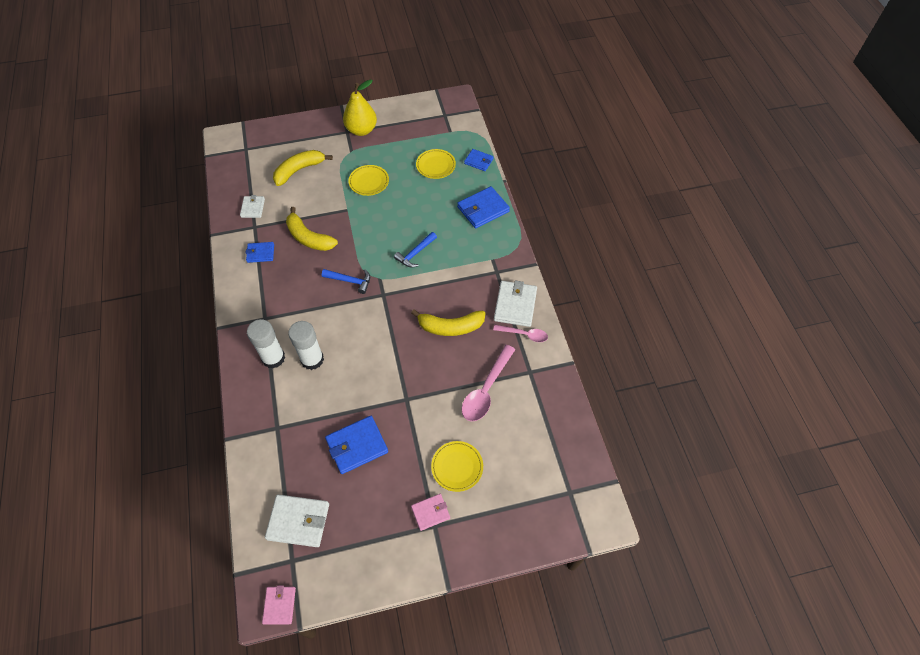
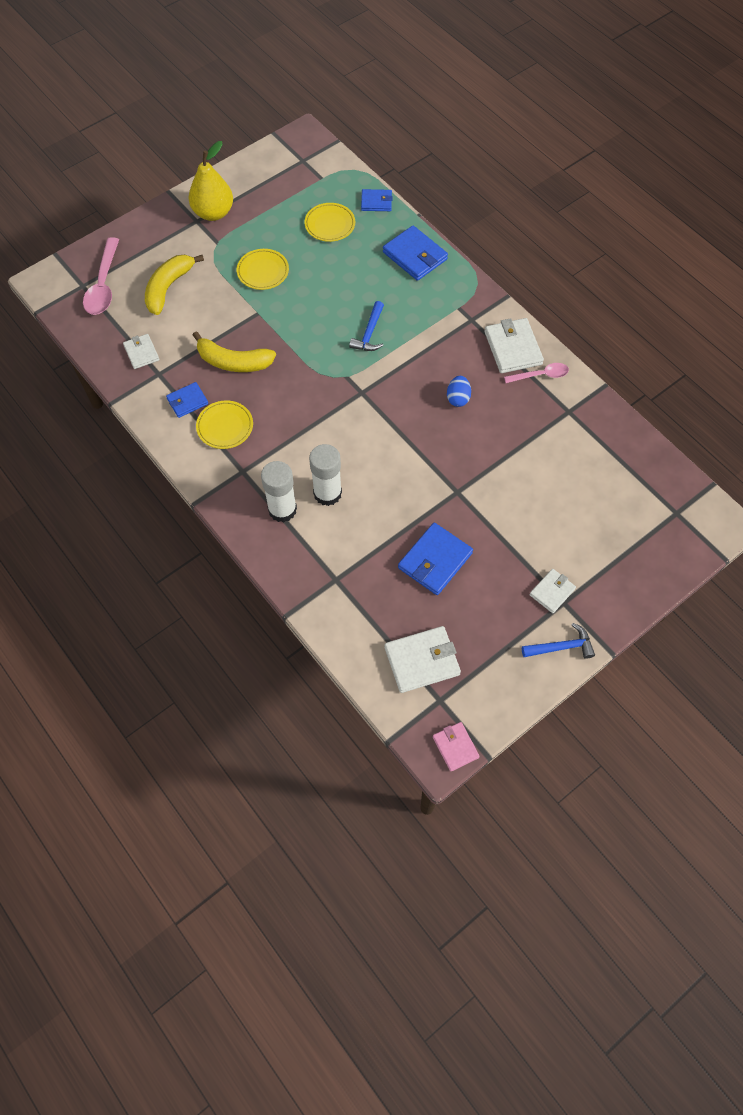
camera: 25 degrees left, 5 degrees up
(350, 281) = (314, 392): blue hammer -> blue hammer (561, 647)
(430, 512) = (552, 592): pink wallet -> white wallet
(450, 327) = (458, 398): yellow banana -> blue egg
(457, 467) = (552, 537): yellow plate -> yellow plate (225, 426)
(483, 209) = (415, 256): blue wallet -> blue wallet turned 75 degrees counterclockwise
(486, 390) = (535, 448): pink spoon -> pink spoon (103, 285)

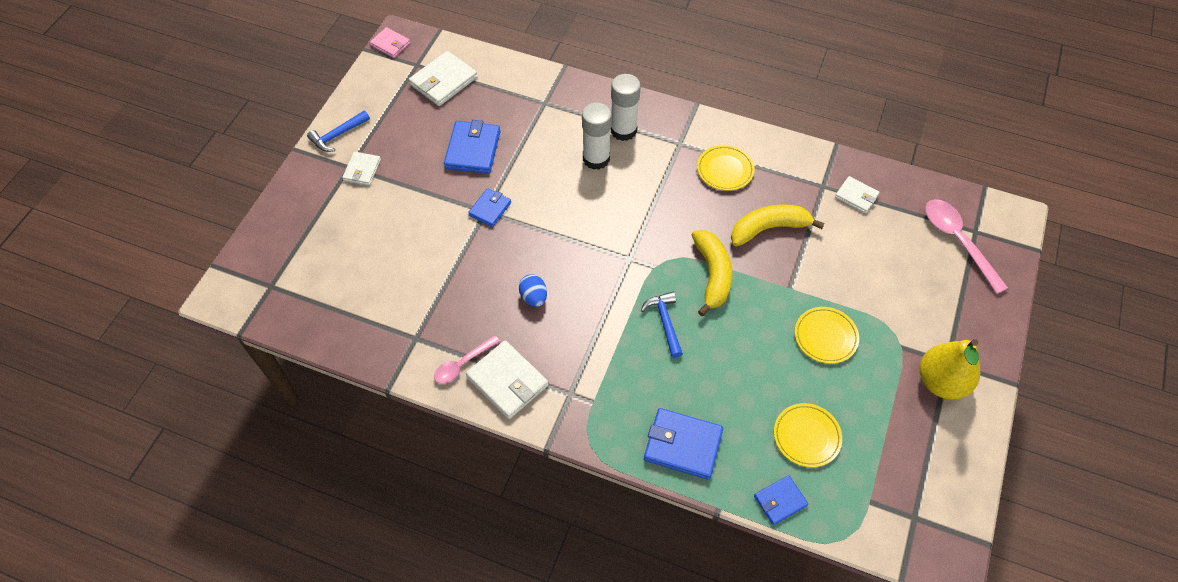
camera: 150 degrees right, 5 degrees down
(168, 288) = (897, 270): yellow banana -> yellow banana (712, 275)
(187, 401) = (776, 175): blue wallet -> blue wallet (490, 209)

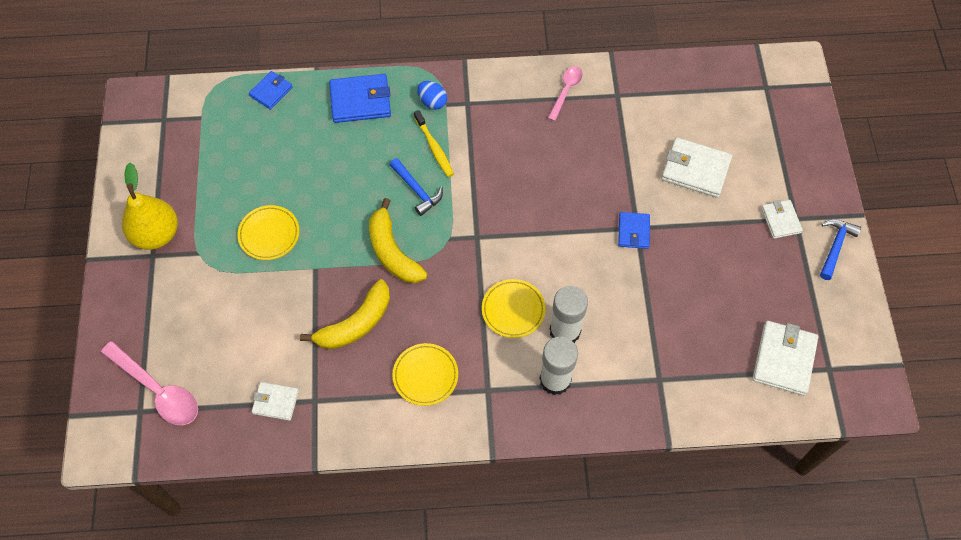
camera: 155 degrees right, 5 degrees up
(390, 44) = (879, 384): pink wallet -> none
(473, 150) = (693, 288): blue wallet -> none
(507, 381) = (522, 92): white wallet -> white wallet (695, 169)
(534, 297) = (542, 166): blue egg -> blue egg (432, 102)
(628, 358) = (434, 147): none -> yellow toothbrush
(806, 436) = (263, 145): yellow plate -> yellow plate (513, 310)

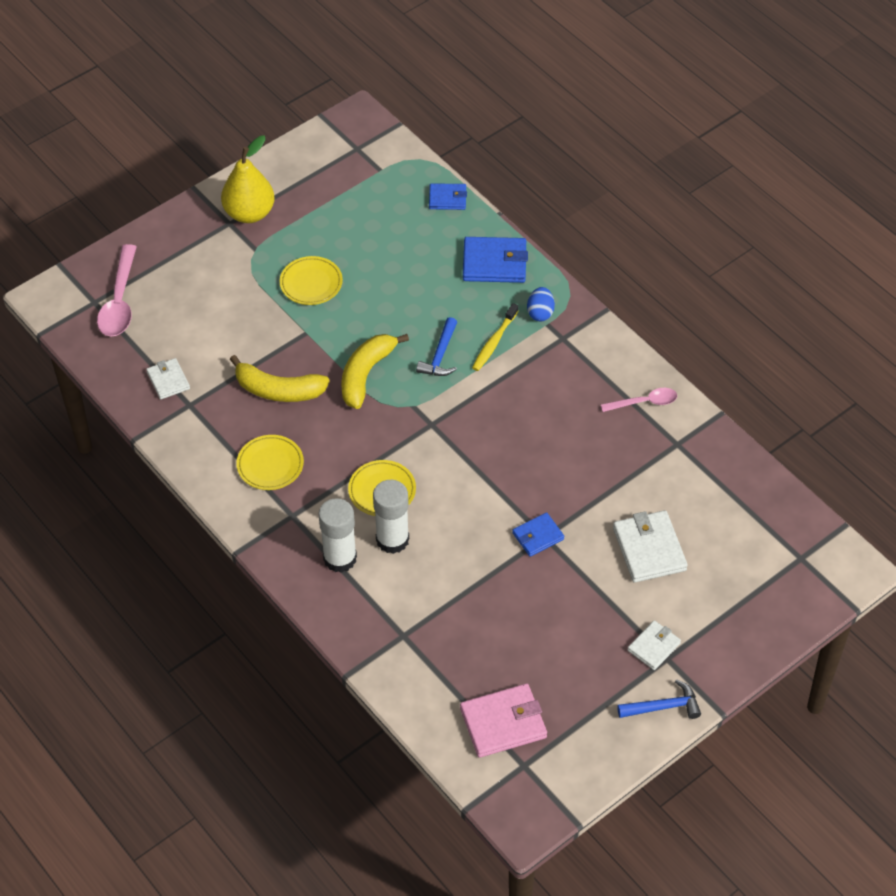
camera: 55 degrees right, 10 degrees down
(360, 101) = (494, 263): blue wallet -> blue wallet turned 45 degrees counterclockwise
(784, 359) = (503, 723): white wallet -> pink wallet

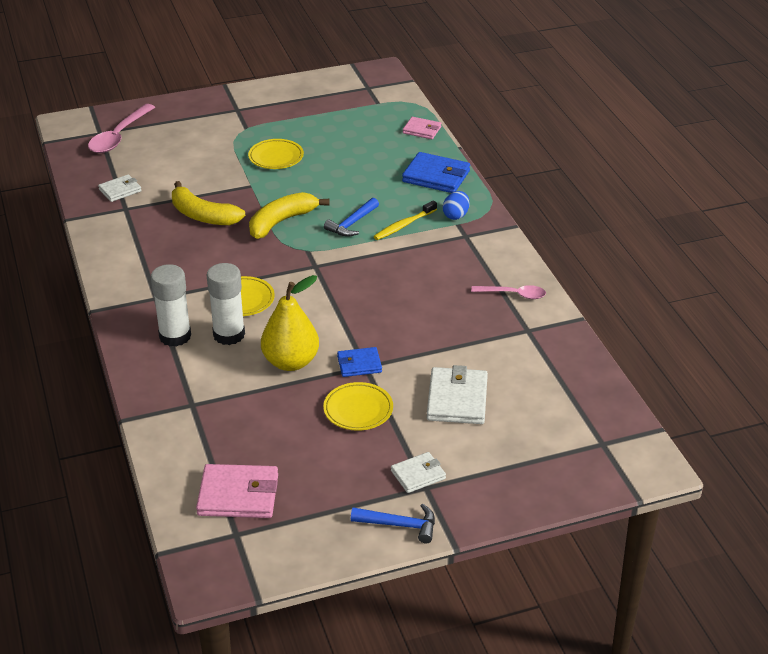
camera: 20 degrees right, 15 degrees down
(168, 380) = (120, 190): white wallet -> white wallet turned 60 degrees clockwise
(249, 213) = (257, 107): yellow pear -> yellow pear (291, 362)
(270, 465) = (161, 261): yellow plate -> yellow plate (358, 410)
(447, 198) = (422, 130): blue wallet -> pink wallet

